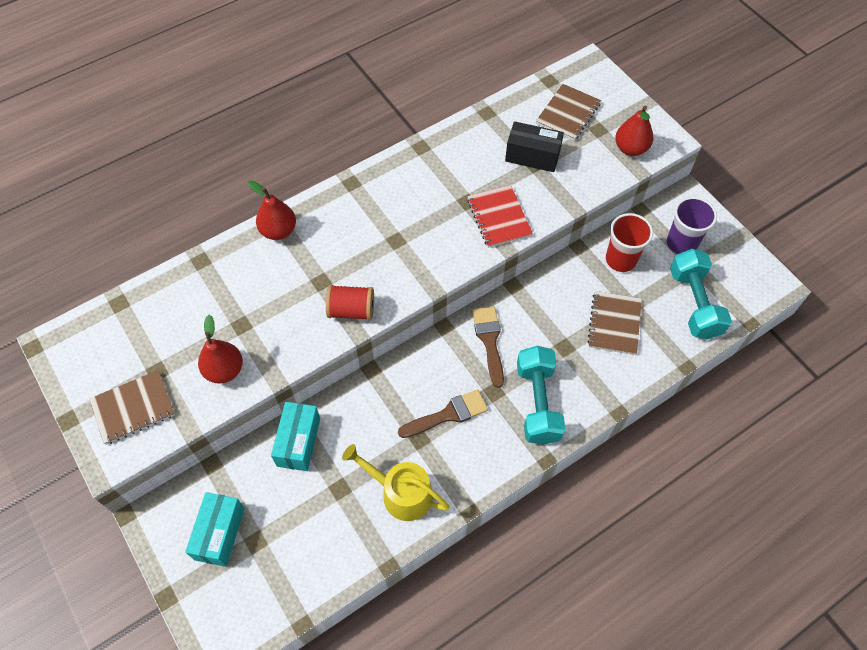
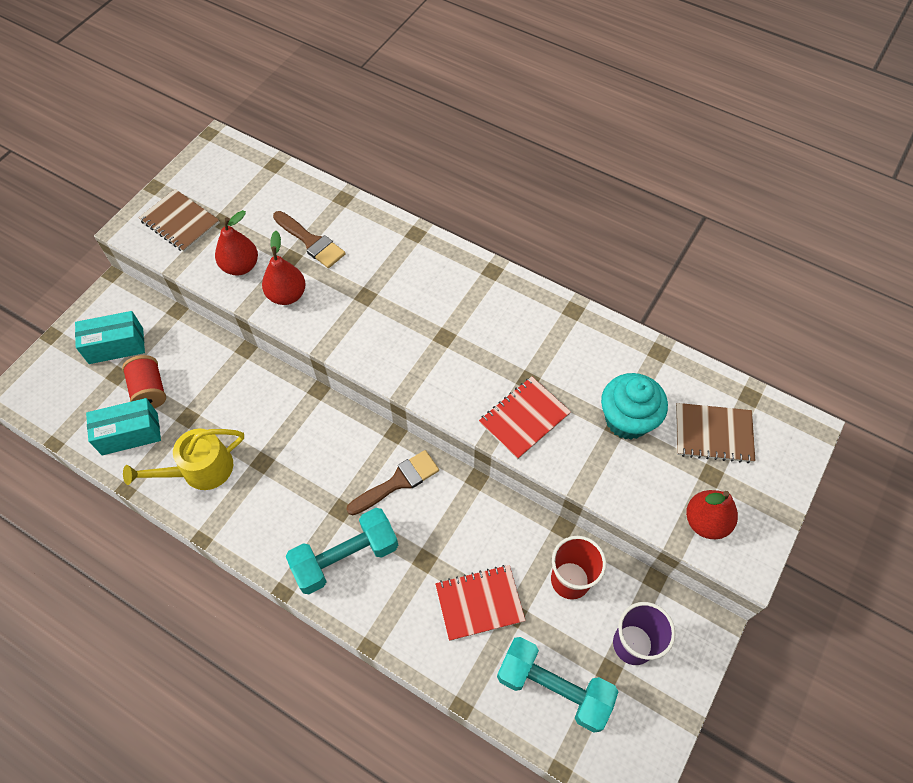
camera: 65 degrees right, 0 degrees up
(278, 231) = (404, 239): red pear -> red pear (287, 295)
(298, 442) = (221, 365): turquoise box -> turquoise box (130, 434)
(351, 310) = (345, 334): red spool -> red spool (149, 390)
(401, 493) = (200, 470): yellow watering can -> yellow watering can turned 120 degrees counterclockwise
(448, 414) = (297, 477): brown brush -> brown brush (311, 242)
(532, 156) = (627, 420): black box -> turquoise cupcake
(614, 324) = (479, 603): brown notebook -> red notebook
(694, 303) = (553, 688): turquoise dumbbell -> turquoise dumbbell turned 60 degrees clockwise

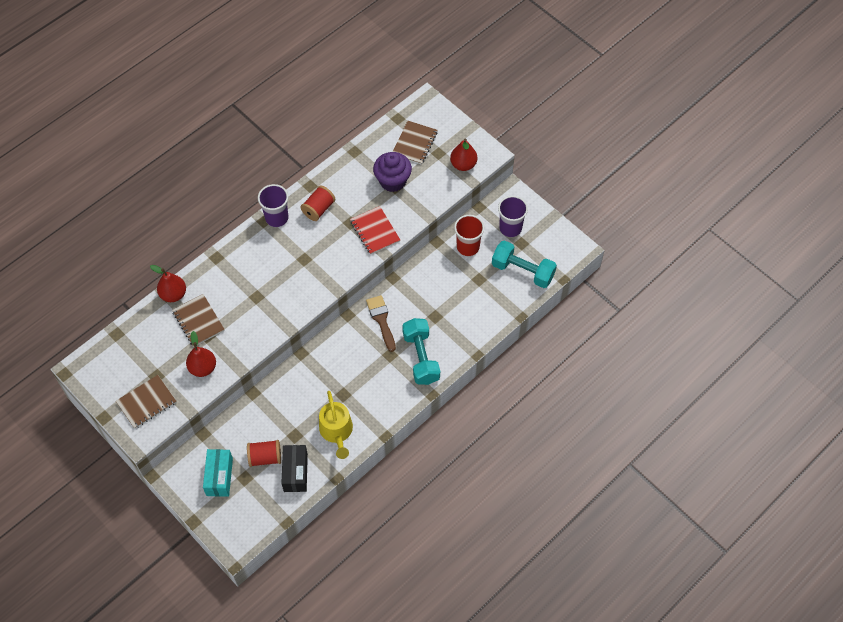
camera: 75 degrees left, 0 degrees up
(130, 434) = (295, 472): turquoise box -> black box
(287, 295) = (238, 343): red pear -> red pear (173, 294)
(311, 242) = (198, 321): brown brush -> brown notebook
(479, 603) = (468, 294): red notebook -> none
(503, 284) = (276, 218): none -> purple cup
(536, 332) = (318, 209): none -> red spool
(553, 688) = (522, 271): turquoise dumbbell -> turquoise dumbbell turned 75 degrees clockwise
(627, 420) = (392, 181): turquoise cupcake -> purple cupcake

